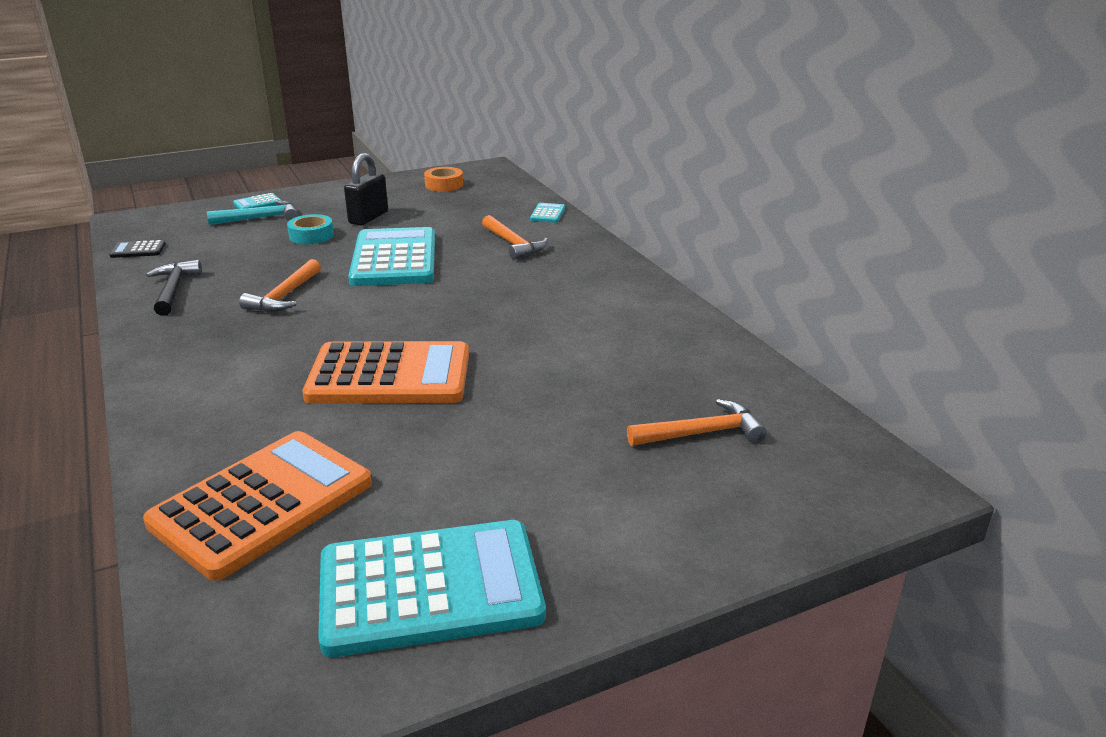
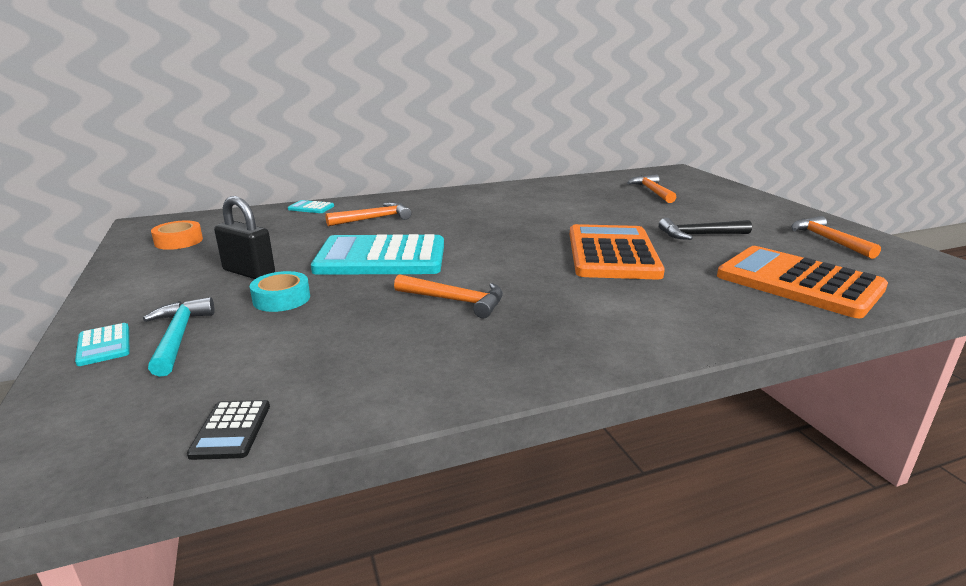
camera: 85 degrees left, 5 degrees down
(174, 290) = (415, 370): black hammer -> black hammer (699, 235)
(430, 588) = (828, 240): turquoise calculator -> orange hammer

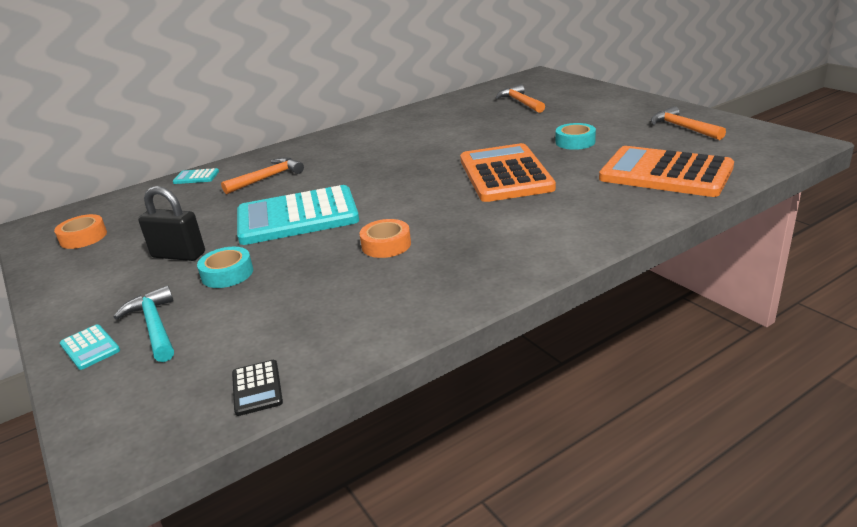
camera: 10 degrees left, 5 degrees up
(455, 301) = (386, 245): orange hammer -> orange tape
(699, 235) = (575, 142): black hammer -> turquoise tape

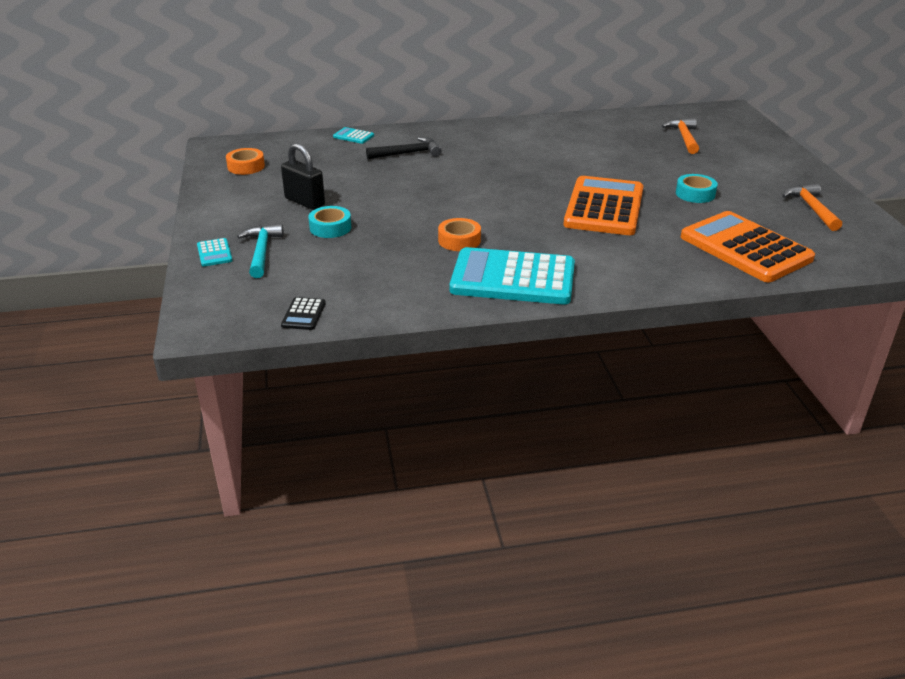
camera: 20 degrees right, 5 degrees up
(267, 178) = (408, 153): orange hammer -> black hammer
(297, 217) = (409, 196): turquoise calculator -> turquoise calculator (513, 278)

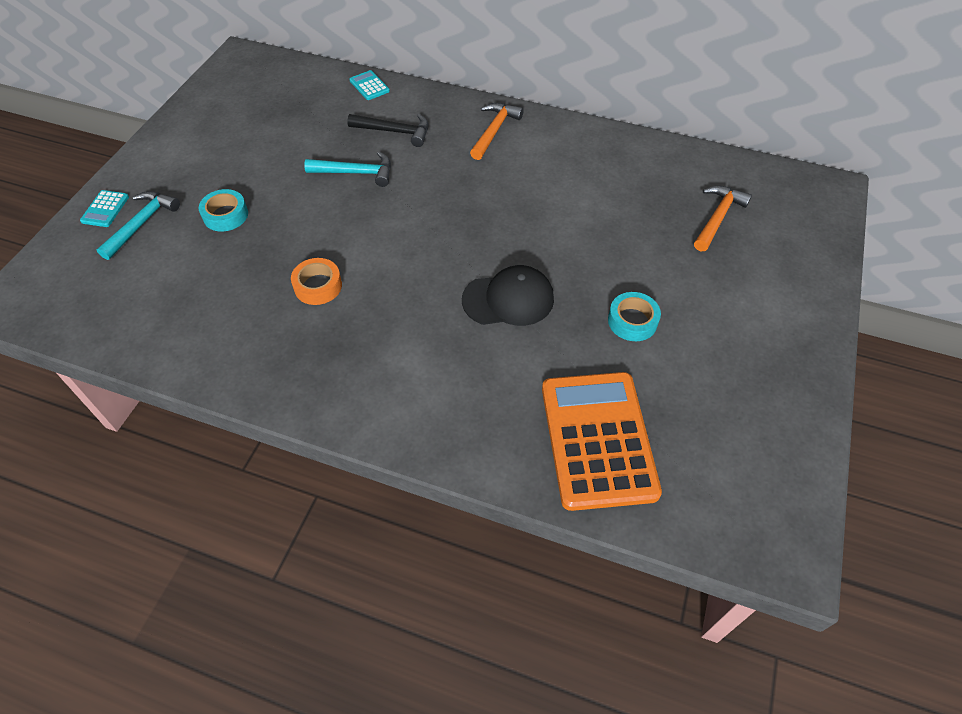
camera: 30 degrees right, 20 degrees up
(246, 166) = (237, 96): orange tape -> none
(303, 314) = (95, 327): black calculator -> none
(304, 202) = (238, 168): black padlock -> none
(407, 180) = (356, 173): none -> turquoise hammer
(513, 278) = (312, 367): turquoise calculator -> none
(604, 207) = (508, 299): orange calculator -> black cap
(812, 208) = (750, 410): orange hammer -> orange hammer (494, 131)

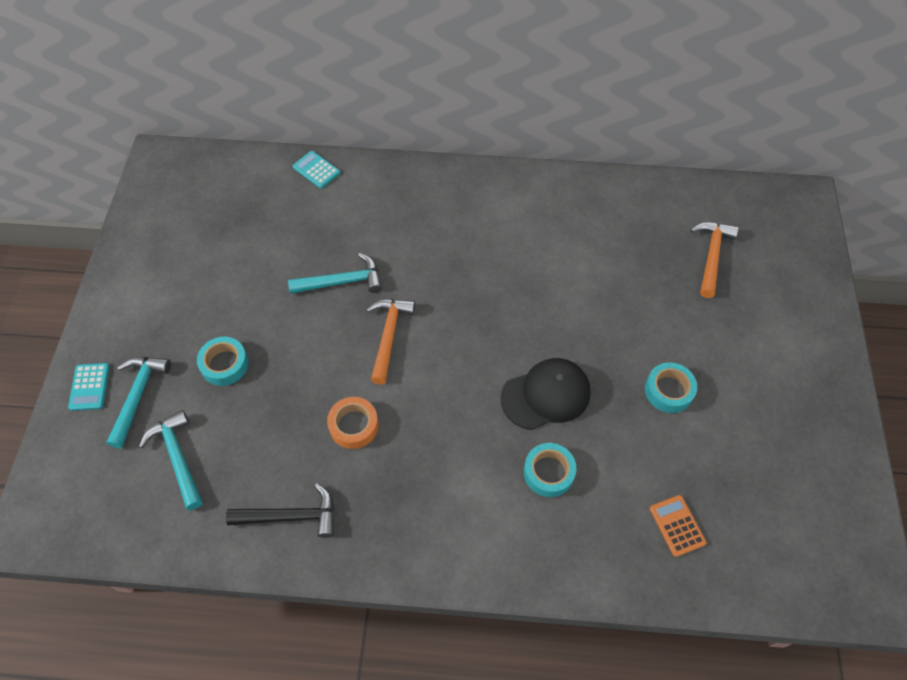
camera: 15 degrees left, 5 degrees up
(153, 277) = (178, 457): none -> turquoise hammer
(395, 132) = (364, 222): black hammer -> black hammer (291, 516)
(485, 364) = (548, 472): none -> turquoise tape
(494, 131) = (465, 200): orange hammer -> orange hammer (388, 336)
(598, 439) = (677, 525): orange calculator -> orange calculator, size x0.40

